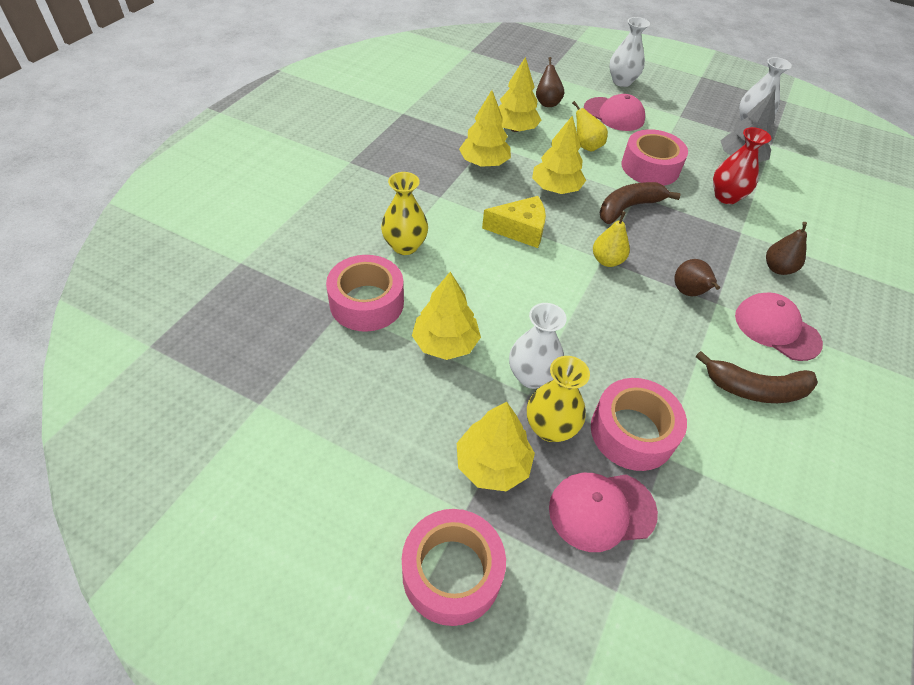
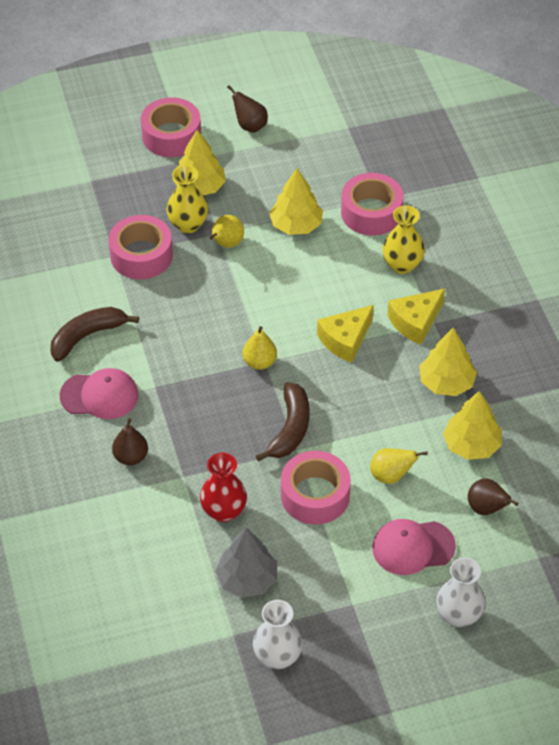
camera: 140 degrees right, 0 degrees up
(453, 205) = (415, 322): none -> yellow cheese
(532, 376) = (226, 244): white vase -> yellow pear
(556, 188) = (364, 402): yellow tree -> none
(601, 510) = (125, 206): pink cap -> none
(688, 293) = (180, 379): brown pear -> brown pear (250, 126)

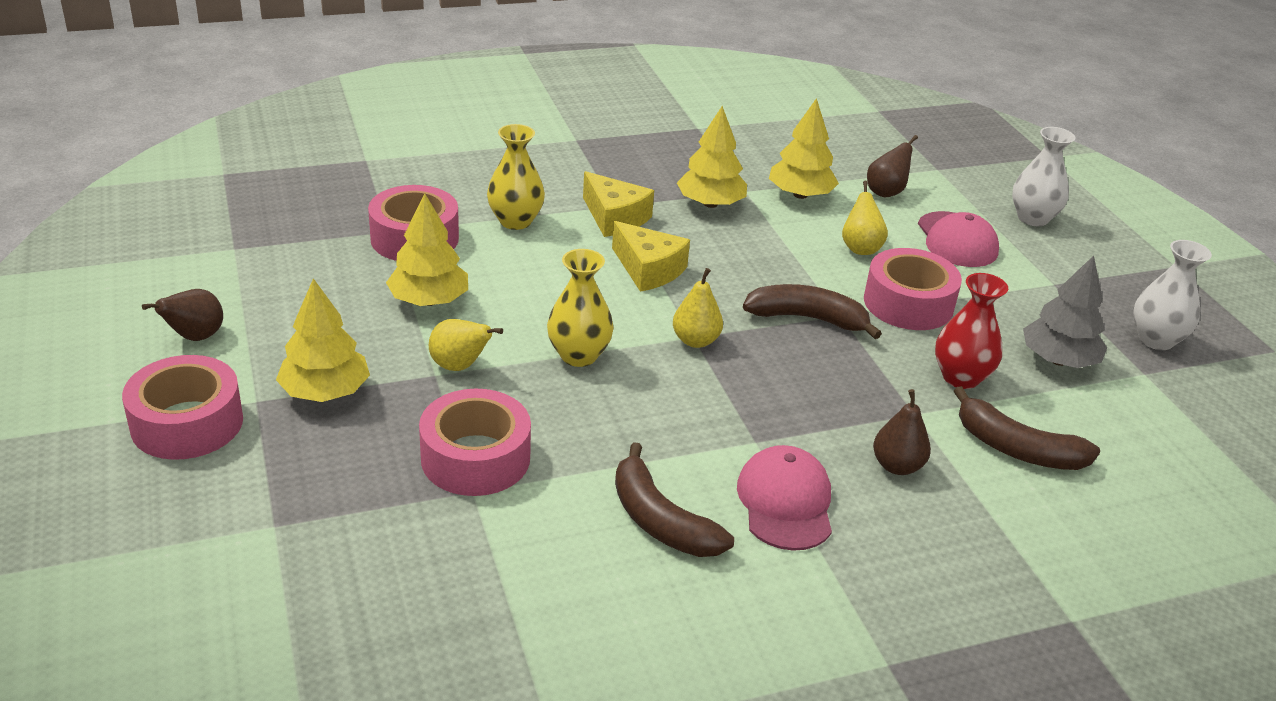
camera: 95 degrees left, 15 degrees down
(147, 528) = (1017, 449): none -> brown banana
(188, 225) = (411, 405): yellow vase -> yellow vase (578, 355)

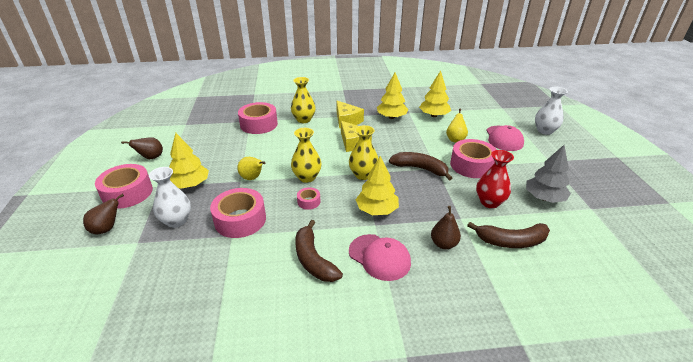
camera: 15 degrees right, 0 degrees up
(429, 301) = (252, 149): yellow tree -> yellow tree (377, 210)
(604, 407) = (309, 202): none -> pink tape
(695, 341) = (363, 175): yellow pear -> yellow vase
(785, 502) = (379, 257): pink cap -> pink cap turned 120 degrees clockwise
(886, 192) = (475, 116): brown pear -> brown pear (107, 229)
(1017, 449) = (511, 241): brown banana -> brown banana turned 45 degrees counterclockwise
(1155, 340) = (600, 192): white vase -> white vase (176, 221)

